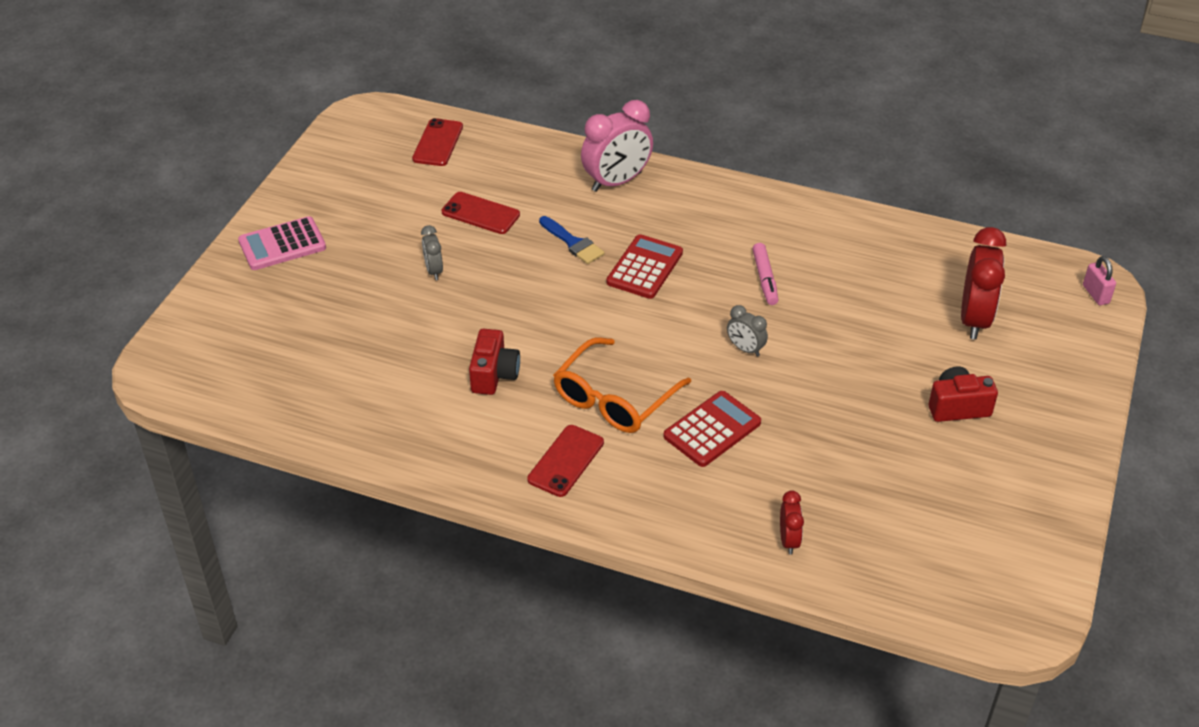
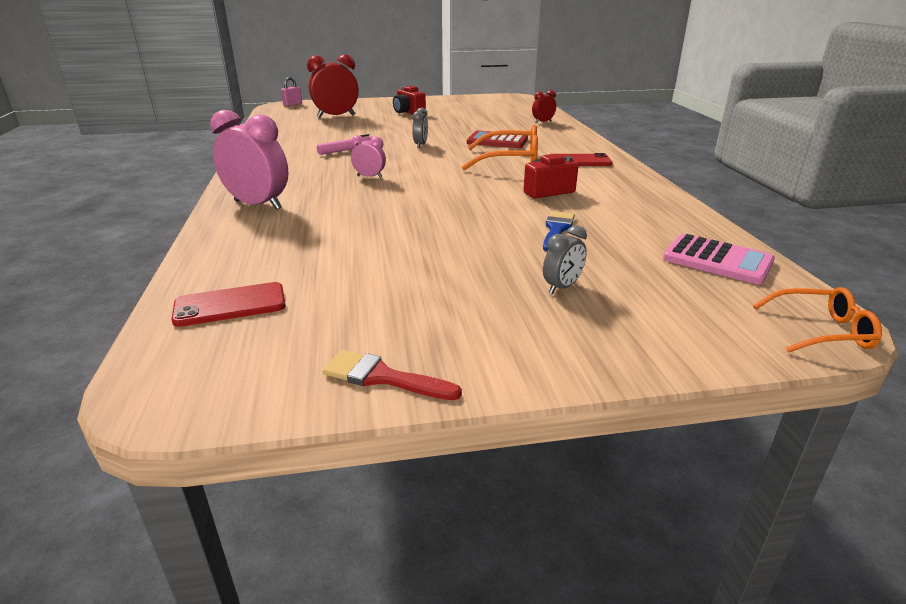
camera: 120 degrees left, 15 degrees down
(158, 366) = (821, 331): none -> orange glasses
(282, 245) = (536, 337): pink calculator -> pink calculator (717, 260)
(307, 178) = (383, 377): none -> red brush
(434, 271) = (465, 240): grey clock -> grey clock (562, 287)
(480, 213) = (356, 244): red phone -> none
(573, 243) = (363, 201): blue brush -> blue brush (557, 229)
(644, 267) = (369, 177): red calculator -> pink clock

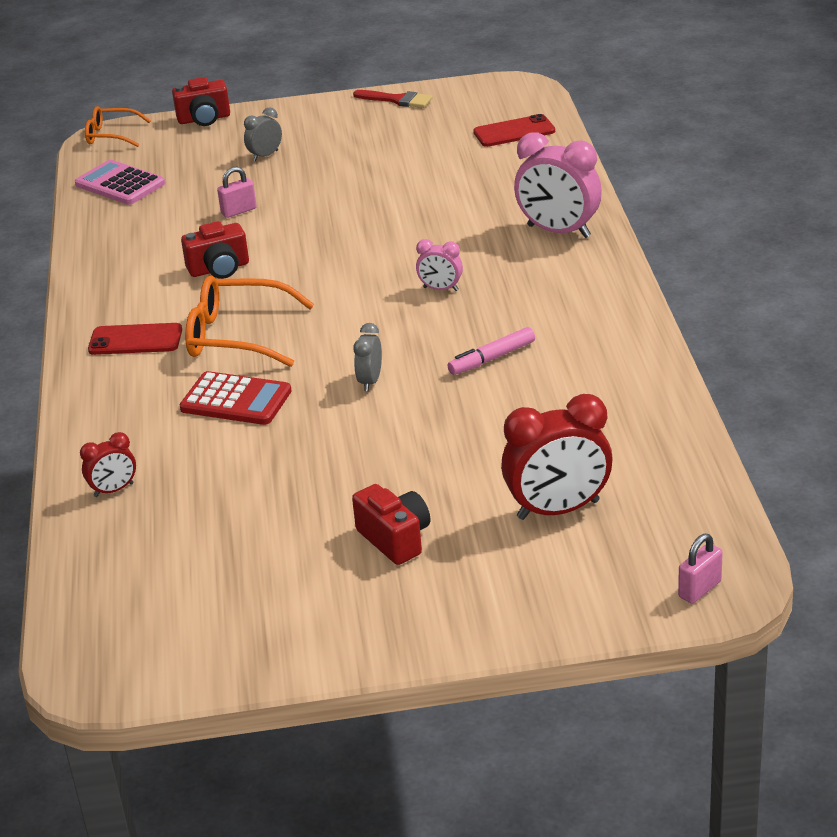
camera: 175 degrees left, 5 degrees up
(557, 229) = (239, 211): blue brush -> pink padlock
(700, 354) = (204, 119): none -> red camera

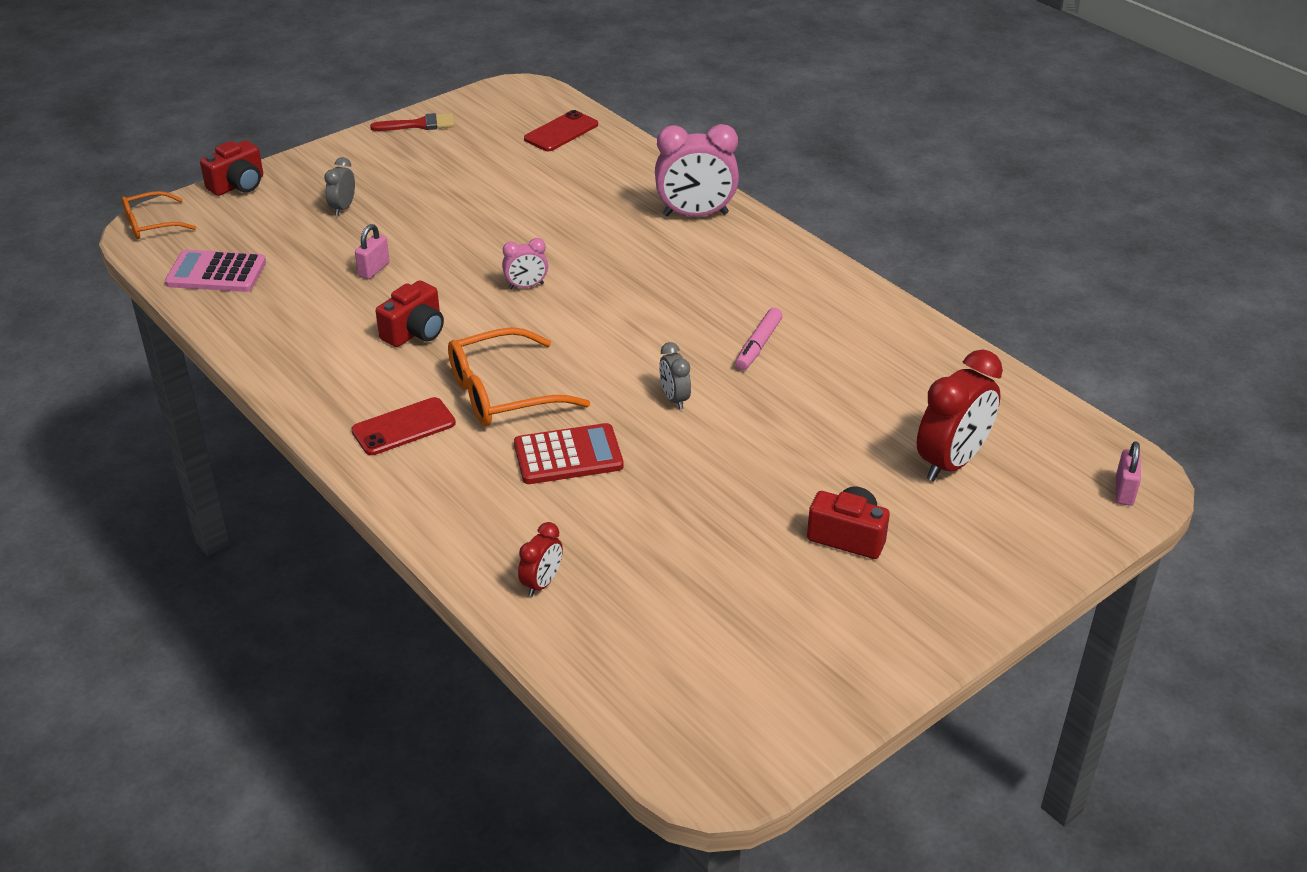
camera: 35 degrees left, 5 degrees up
(440, 289) = (647, 294): pink clock -> pink clock (526, 286)

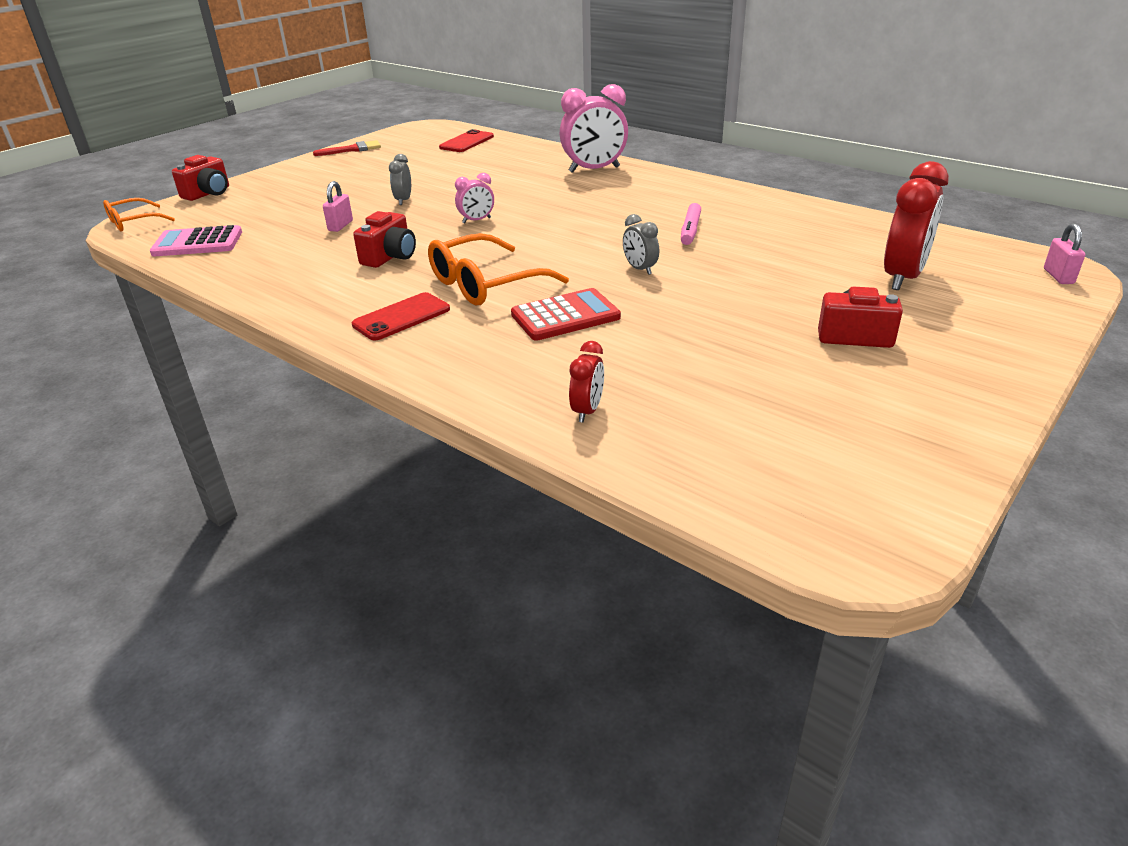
camera: 10 degrees left, 5 degrees down
(343, 208) = (302, 196): grey clock -> grey clock (403, 200)

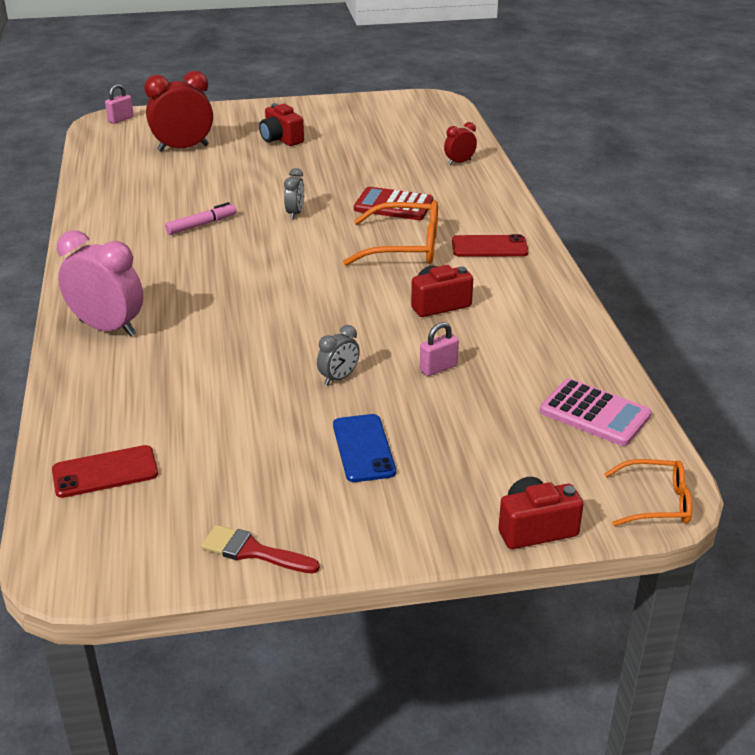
camera: 140 degrees left, 0 degrees up
(343, 185) = (363, 448): none -> blue phone
(476, 220) = (318, 312): pink clock -> none

